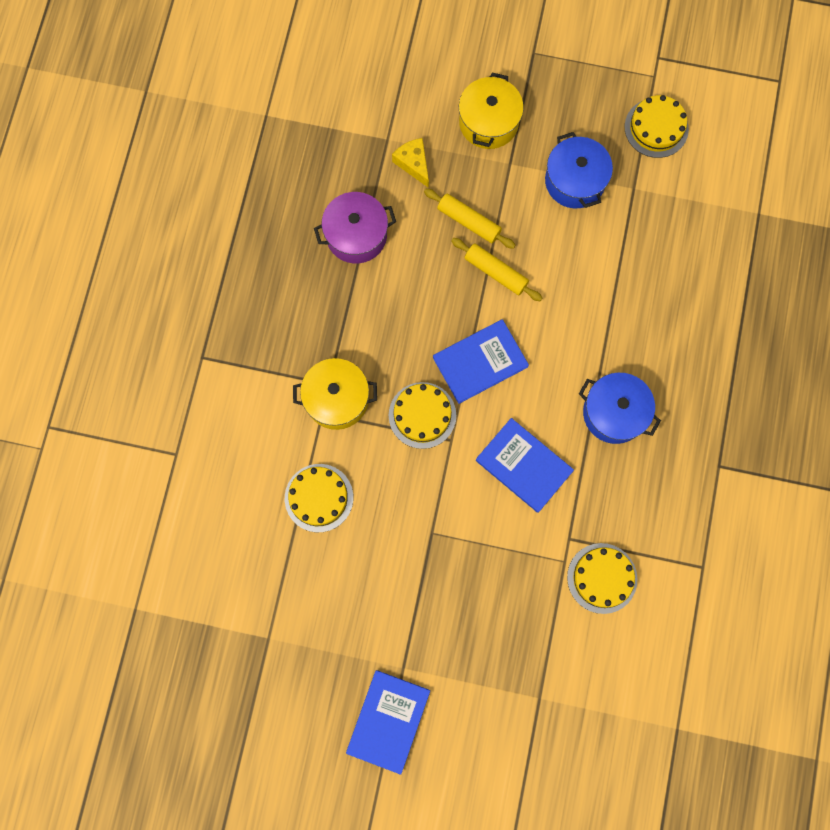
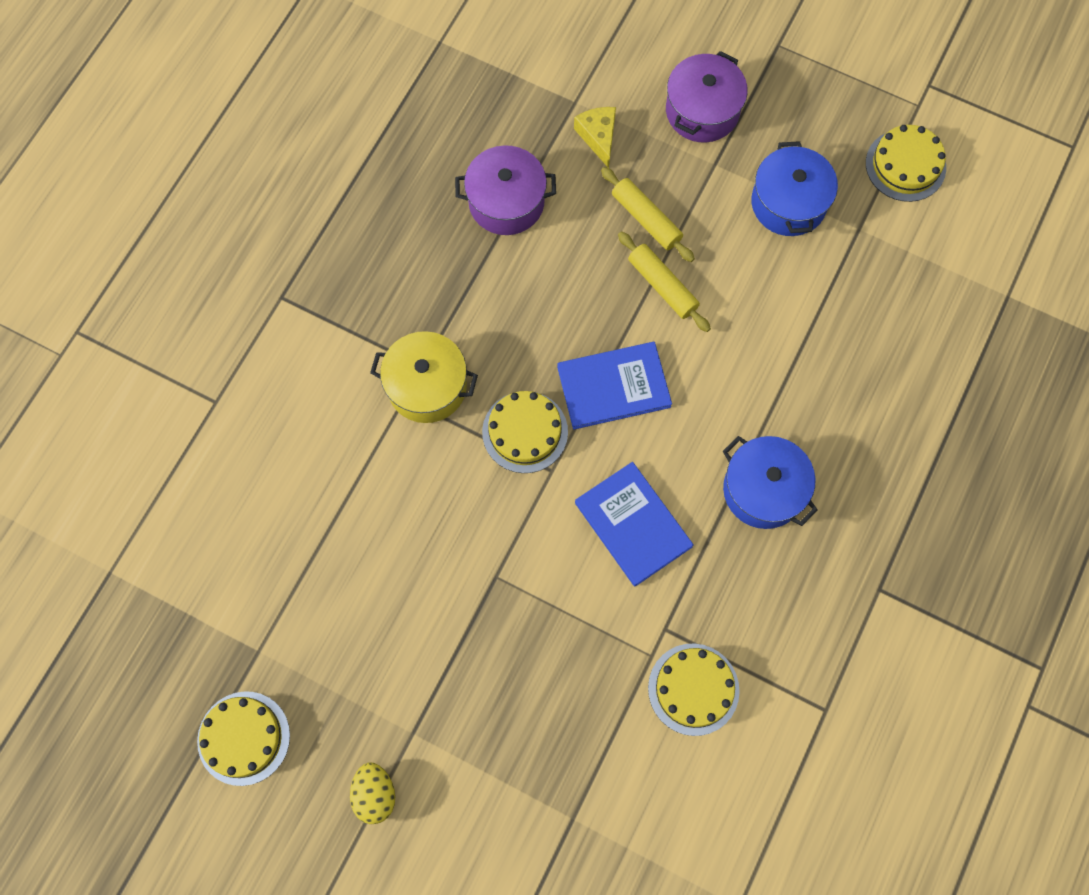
camera: 15 degrees right, 5 degrees down
(319, 498) = (370, 498): yellow cake -> yellow cake (243, 738)
(388, 721) = (375, 794): blue book -> yellow egg
(488, 122) = (702, 111): yellow pot -> purple pot

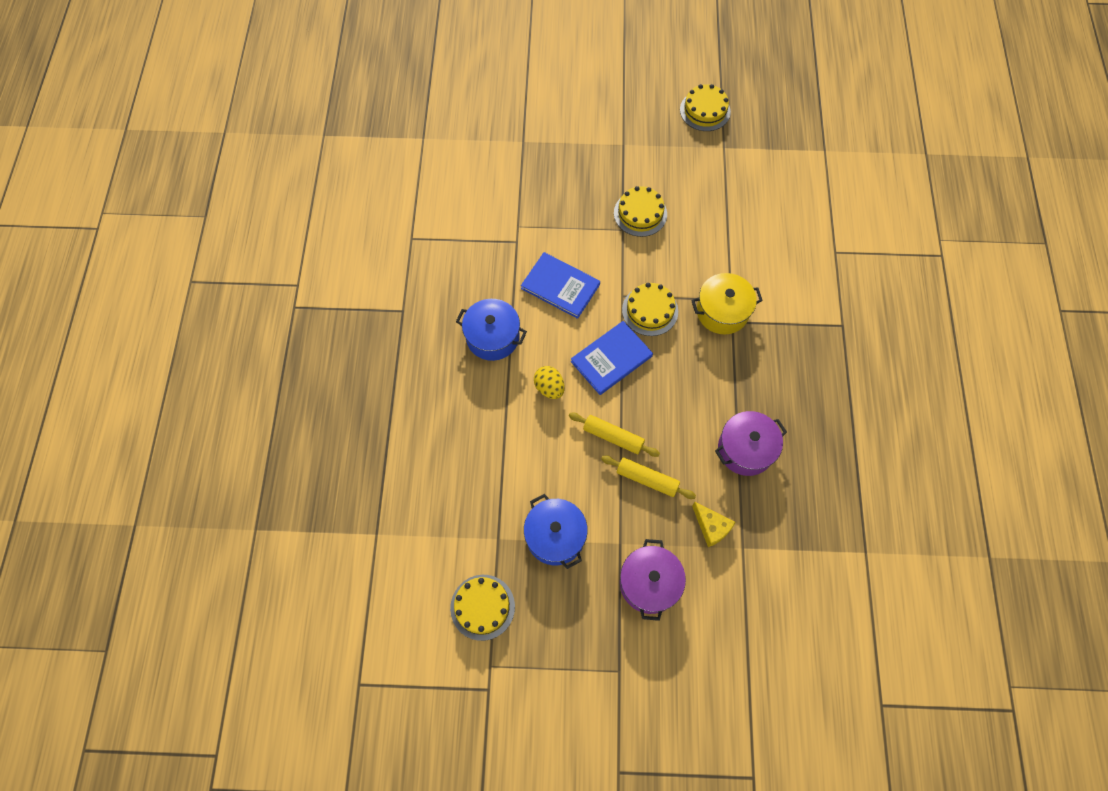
camera: 155 degrees right, 5 degrees down
(375, 794) = (626, 114): yellow egg -> yellow egg (549, 388)
(693, 689) = (488, 220): yellow cake -> yellow cake (640, 213)

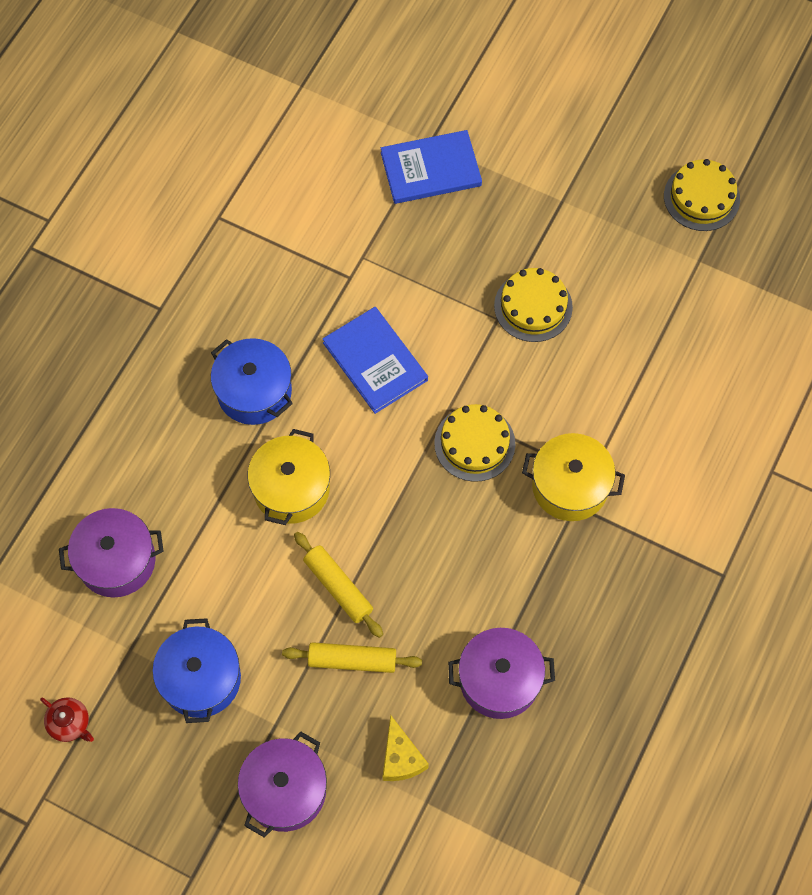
camera: 25 degrees right, 0 degrees up
(458, 484) = (117, 561): none -> purple pot
(482, 607) = (70, 723): yellow cake -> red teapot
(549, 388) = (291, 488): yellow egg -> yellow pot
(611, 359) = (390, 486): blue book -> blue book (431, 169)
(647, 479) = (352, 660): yellow rolling pin -> yellow rolling pin turned 45 degrees counterclockwise

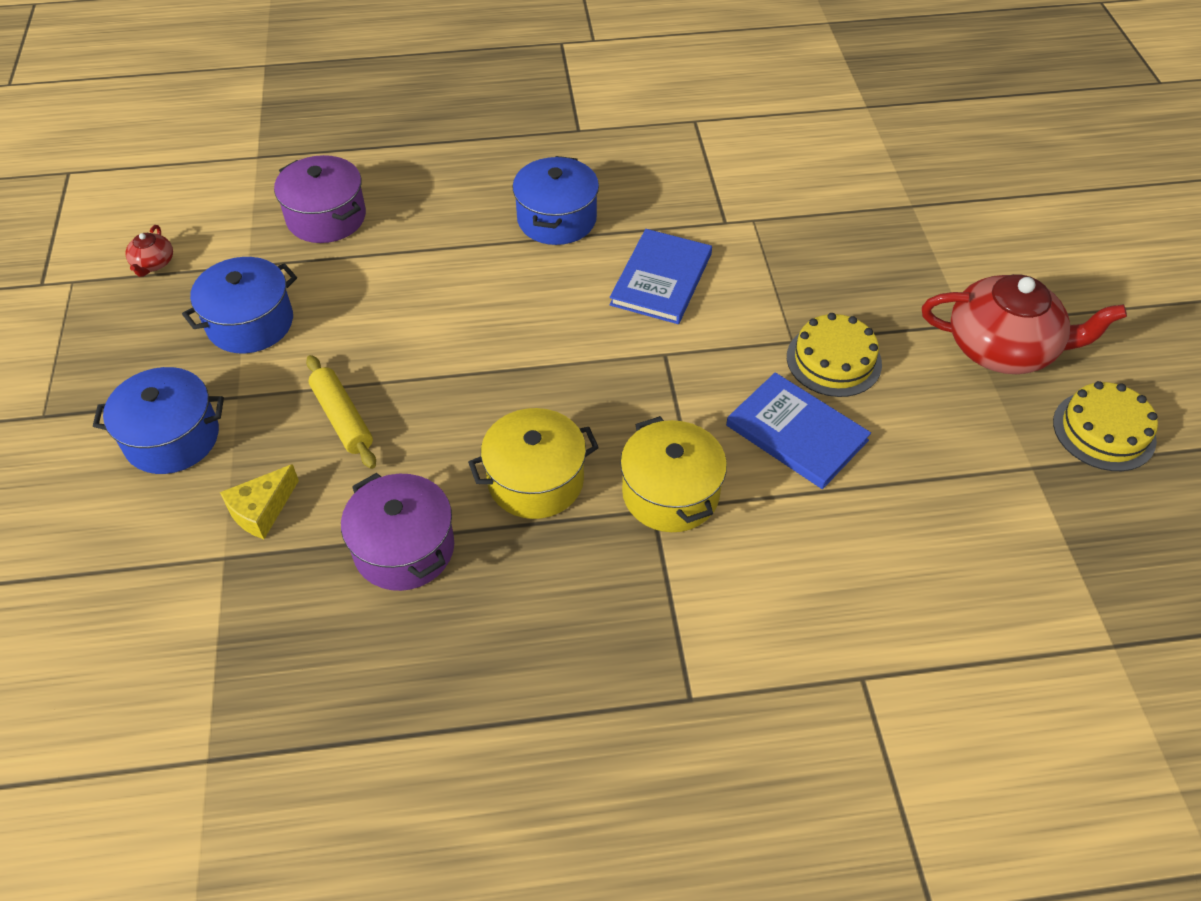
camera: 55 degrees right, 15 degrees down
(285, 790) = (172, 438): purple pot -> blue pot
(291, 488) = (484, 288): yellow pot -> yellow pot (535, 480)
(338, 587) = (411, 369): yellow rolling pin -> none
(431, 169) = (887, 219): blue book -> blue book (796, 433)
(474, 443) = (646, 392): yellow cake -> none
(598, 197) = (1002, 348): none -> red teapot

